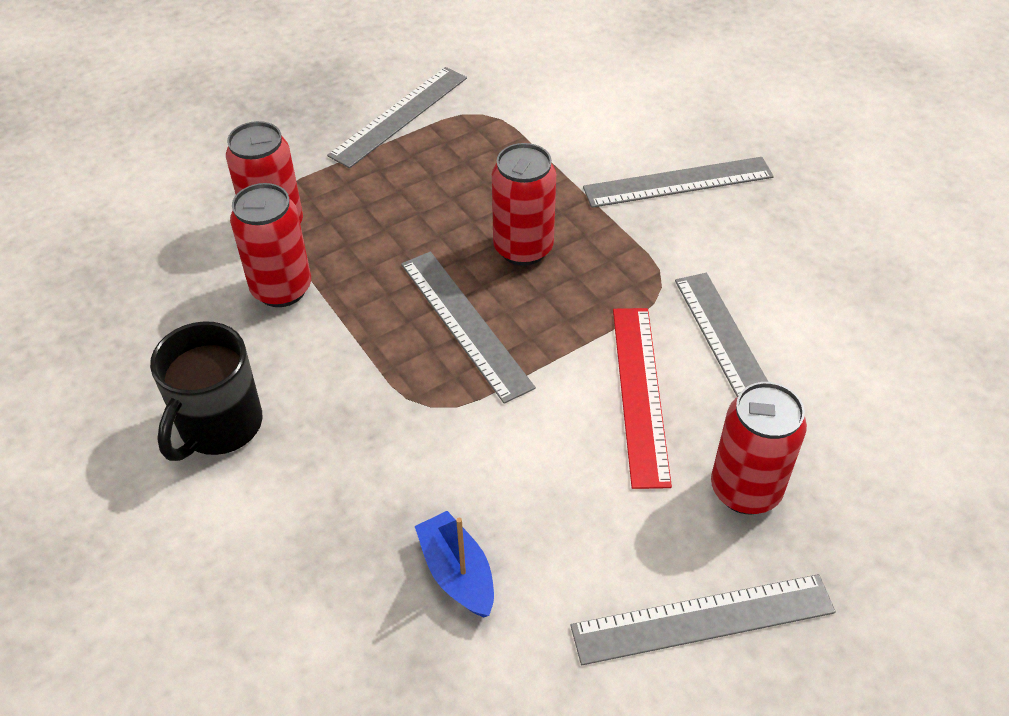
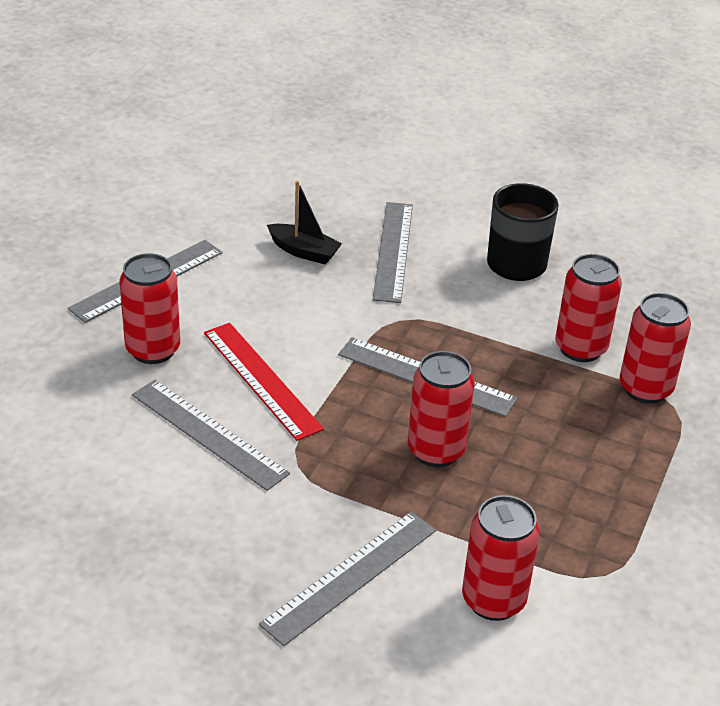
camera: 145 degrees right, 10 degrees down
(399, 116) = (676, 534): grey ruler -> grey ruler (393, 251)
(457, 573) = (304, 251): blue boat -> black boat
(580, 128) = (493, 600): none -> red can

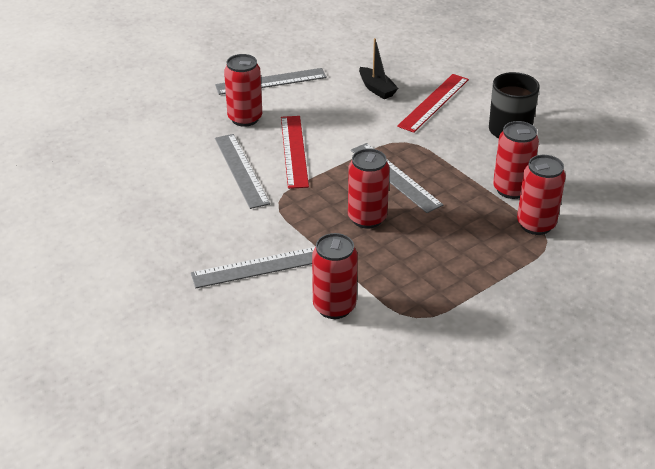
camera: 30 degrees right, 0 degrees up
(393, 251) = (434, 102): grey ruler -> red ruler

